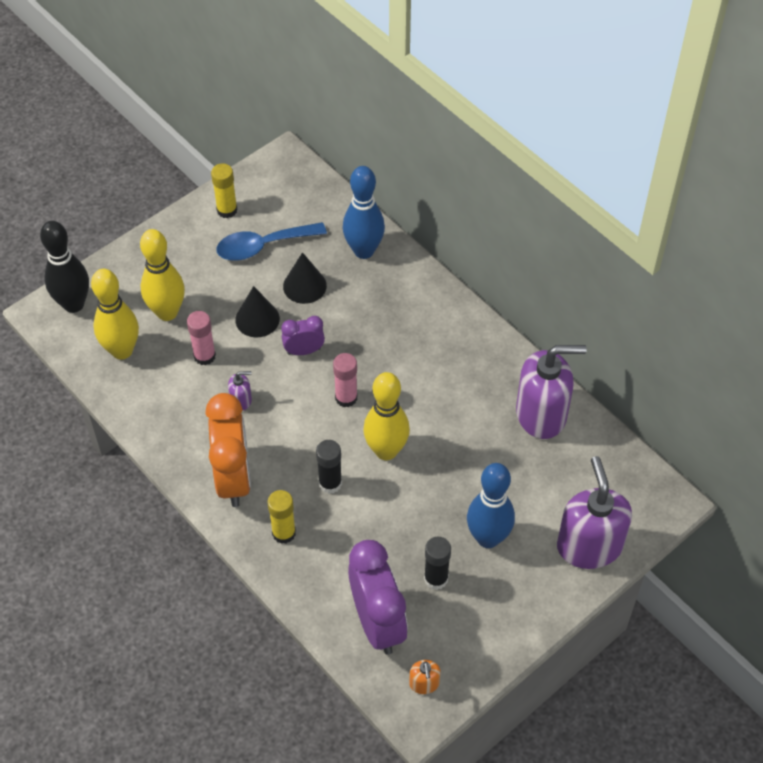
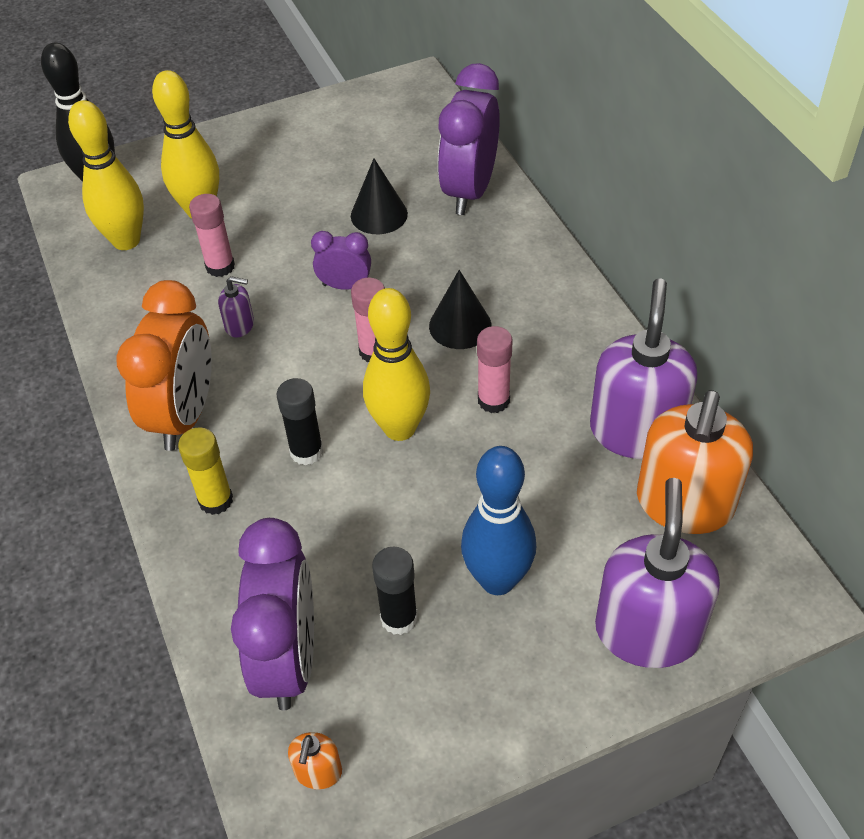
camera: 20 degrees right, 5 degrees down
(227, 210) = (323, 120): yellow glue stick -> none
(257, 319) = (304, 239): black cone -> black cone (460, 325)
(263, 246) = (348, 164): blue spoon -> none
(364, 251) = (469, 191): blue bowling pin -> purple clock
(441, 415) = (493, 400): none -> pink glue stick
(541, 414) = (636, 431): purple soap dispenser -> purple soap dispenser turned 90 degrees counterclockwise
(587, 457) = (684, 504): none -> orange soap dispenser

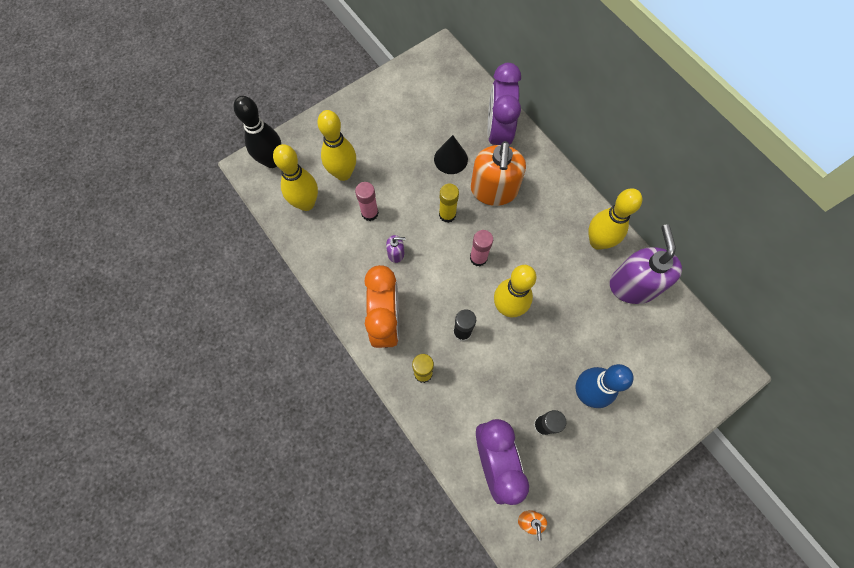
camera: 15 degrees left, 20 degrees up
(345, 286) = (447, 214): purple clock -> yellow glue stick
(460, 325) = (520, 231): black cone -> none
(493, 400) = (553, 279): pink glue stick -> none
(591, 358) = (598, 241): none -> yellow bowling pin
(648, 631) = (668, 406): purple soap dispenser -> none
(684, 504) = (668, 327): orange soap dispenser -> orange soap dispenser (494, 190)

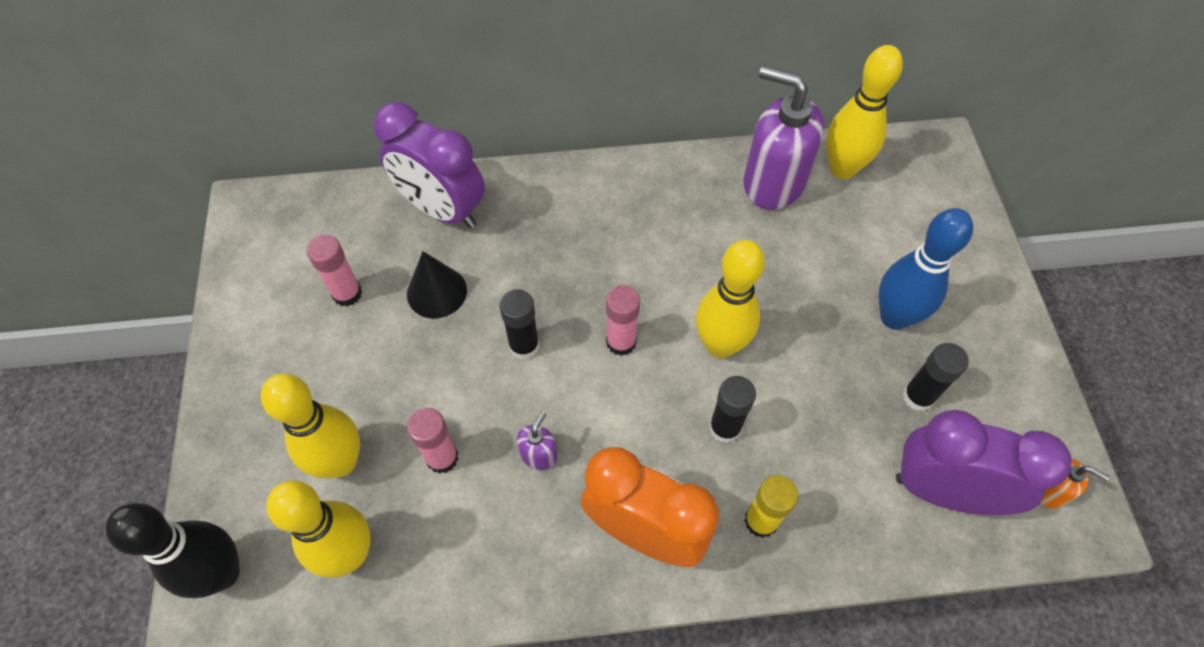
camera: 60 degrees left, 10 degrees down
(424, 122) = (347, 293): none -> pink glue stick
(447, 214) = (524, 346): yellow glue stick -> black glue stick
(494, 190) = (528, 264): orange soap dispenser -> none
(598, 241) = (688, 186): yellow bowling pin -> yellow bowling pin (842, 168)

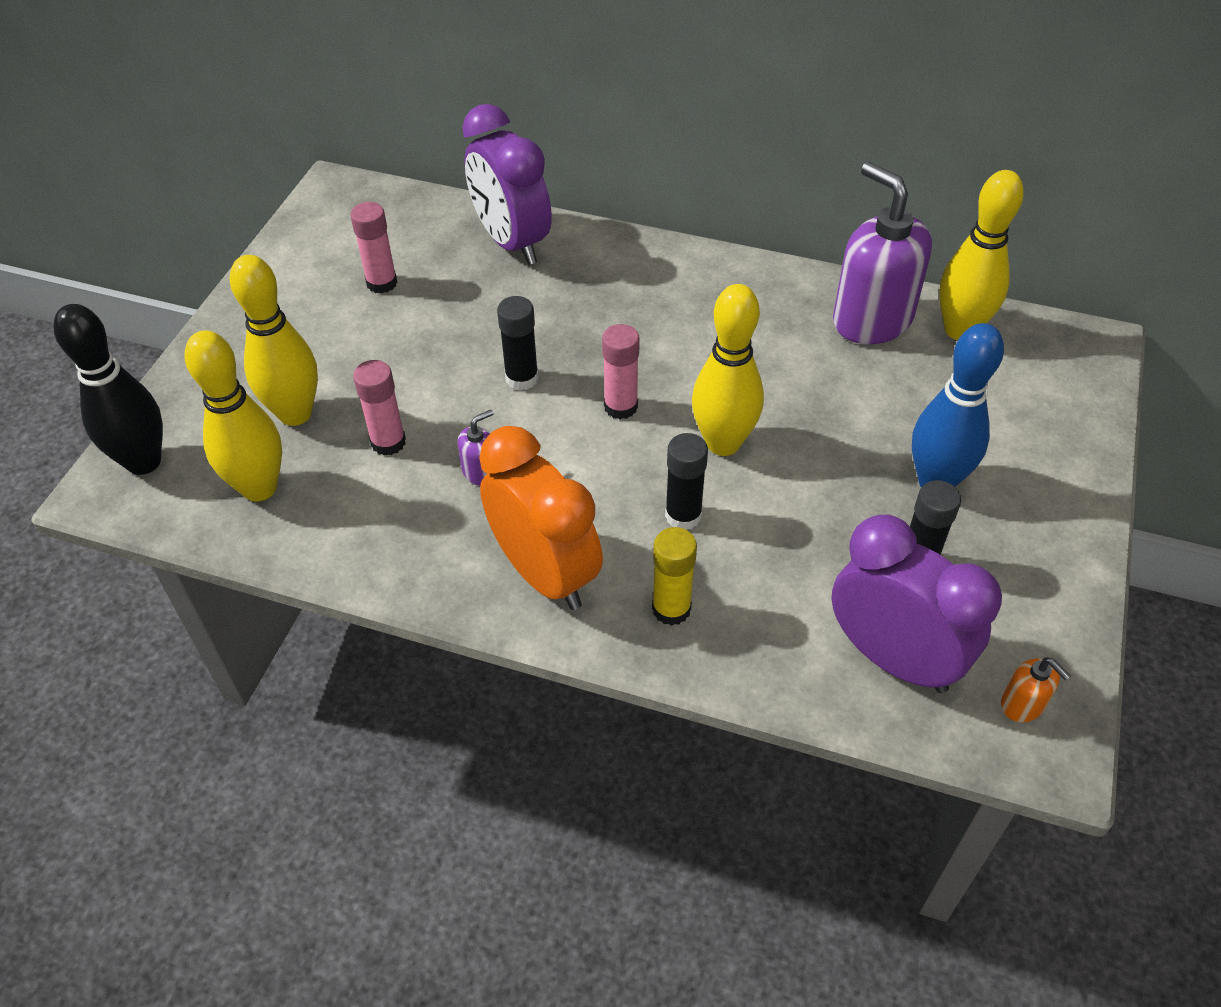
camera: 25 degrees right, 10 degrees down
(436, 292) = (465, 307): black cone -> none

